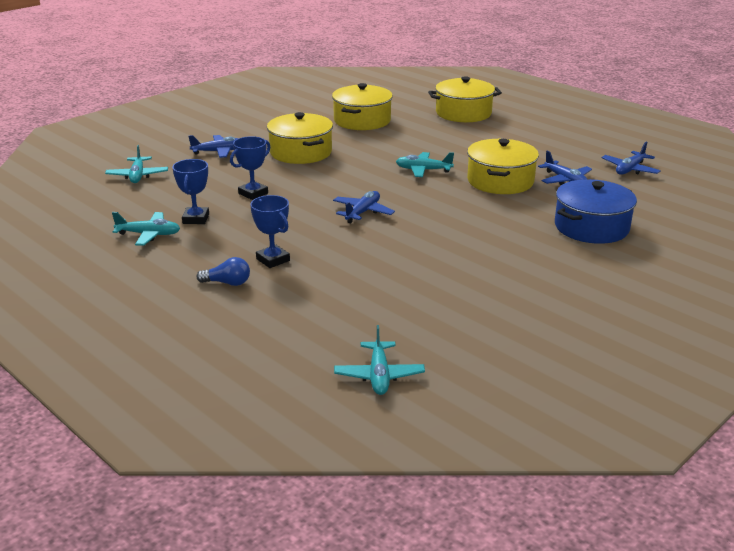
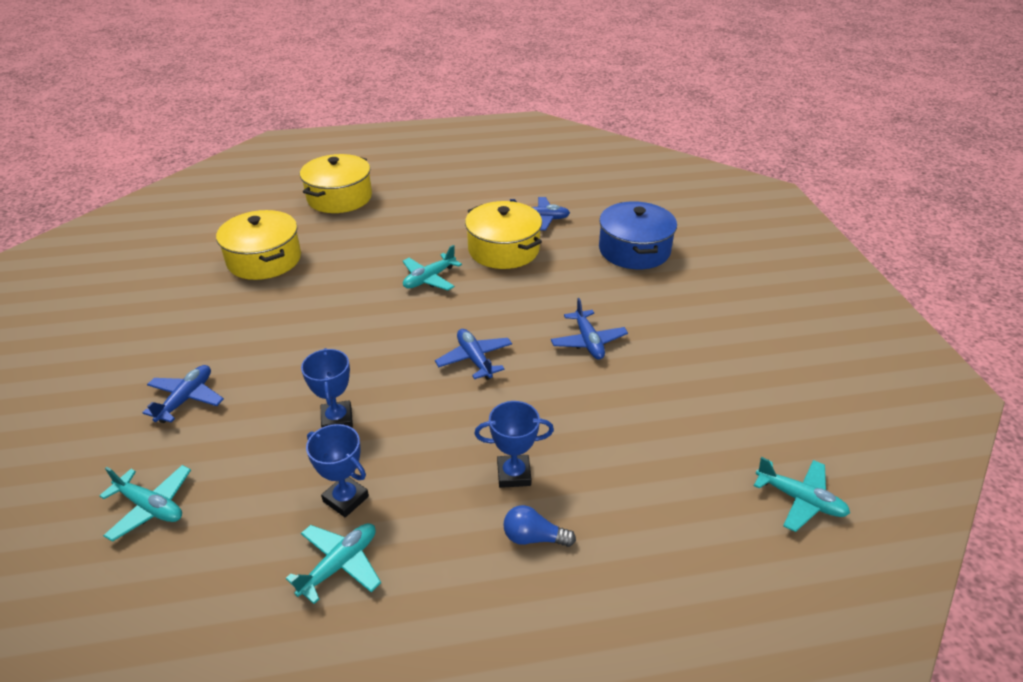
camera: 55 degrees left, 10 degrees up
(227, 283) = (534, 537): blue light bulb -> blue light bulb turned 120 degrees counterclockwise
(301, 152) = (281, 336): yellow pot -> none
(630, 169) = (556, 182): blue plane -> blue plane (588, 341)

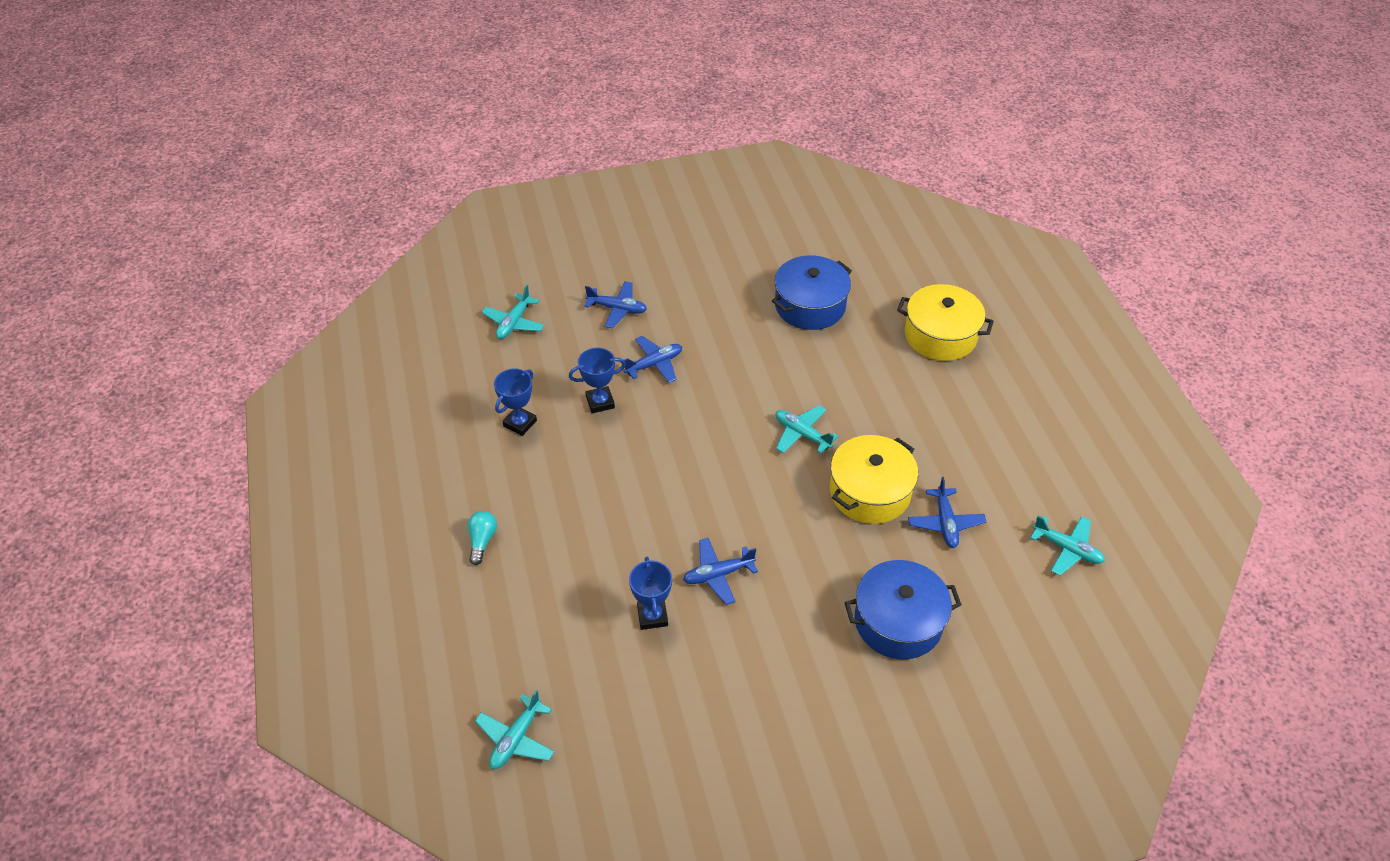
camera: 85 degrees right, 10 degrees up
(264, 259) = (810, 305): yellow pot -> blue pot
(340, 565) = (464, 431): turquoise plane -> turquoise plane (1067, 549)
(474, 359) = (682, 484): blue plane -> blue plane (654, 364)
(514, 474) = (544, 524): blue trophy -> blue trophy (652, 616)
(534, 537) = (482, 541): blue light bulb -> turquoise light bulb

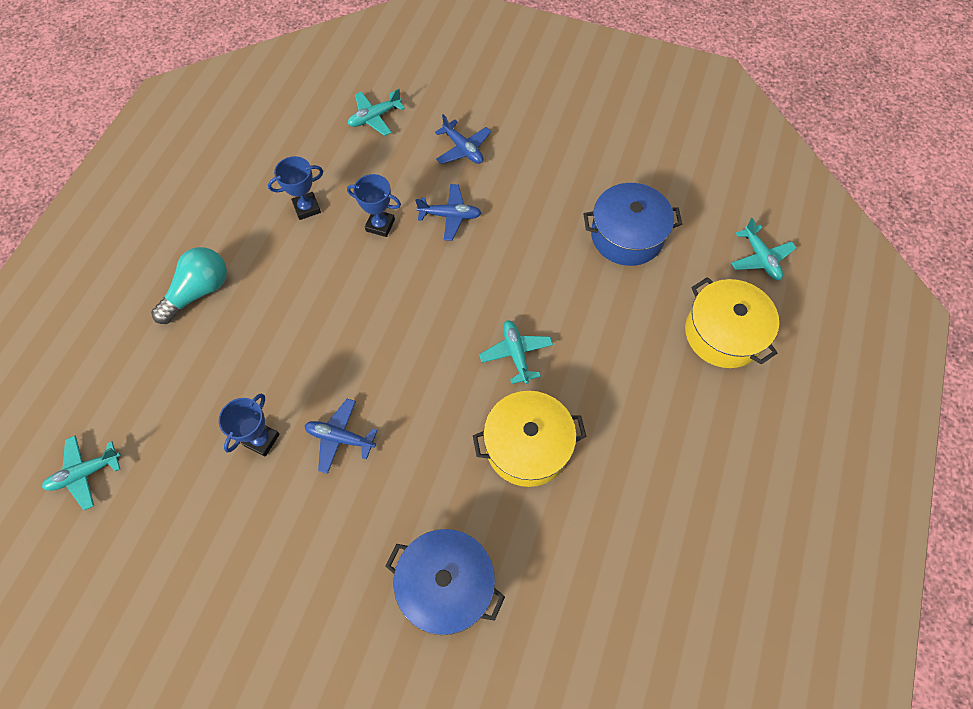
camera: 35 degrees right, 15 degrees up
(482, 541) = (199, 292): turquoise light bulb -> turquoise light bulb, size x1.73
(945, 523) = (568, 520): blue plane -> none
(1067, 549) = (660, 625): turquoise plane -> turquoise plane (760, 258)

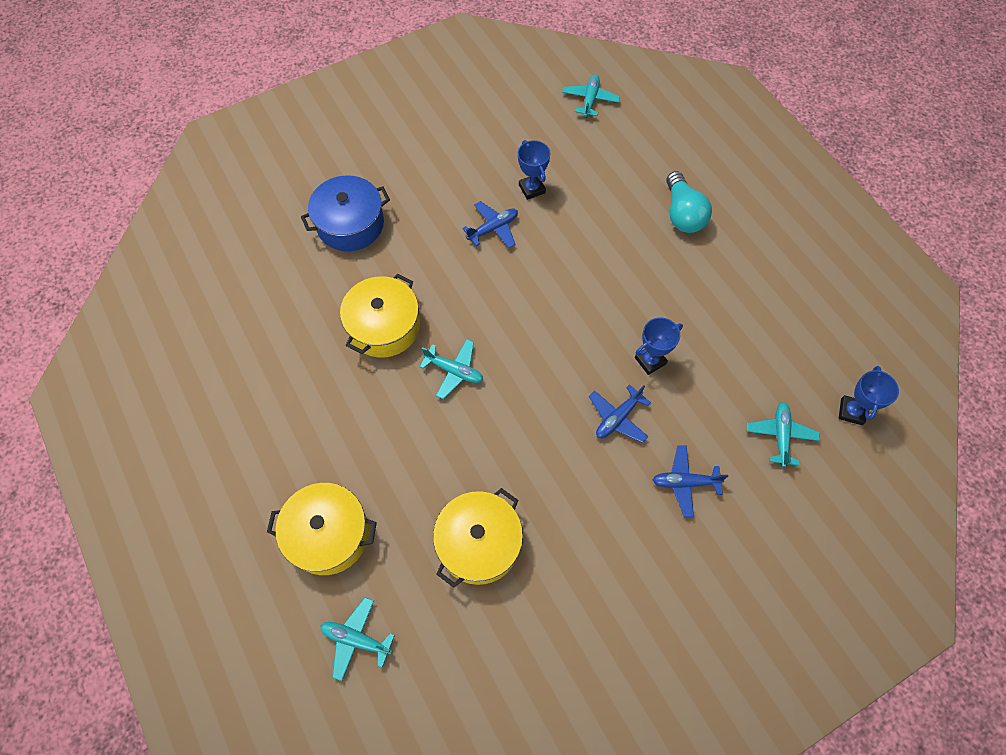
camera: 130 degrees right, 0 degrees up
(307, 208) = (710, 321): blue trophy -> blue trophy (851, 411)
(627, 235) = (479, 543): blue pot -> yellow pot

